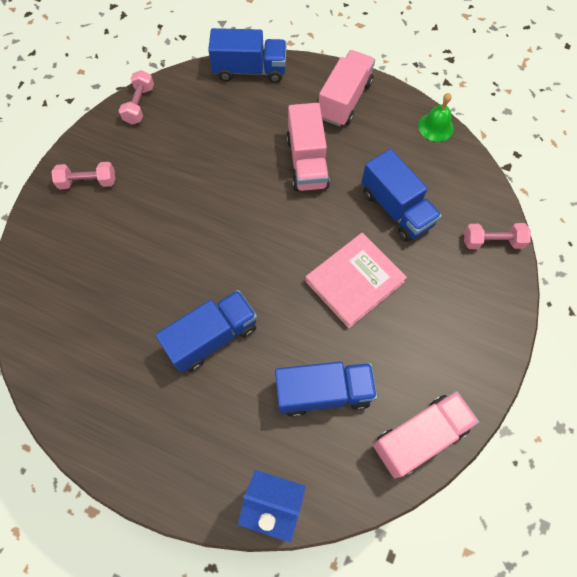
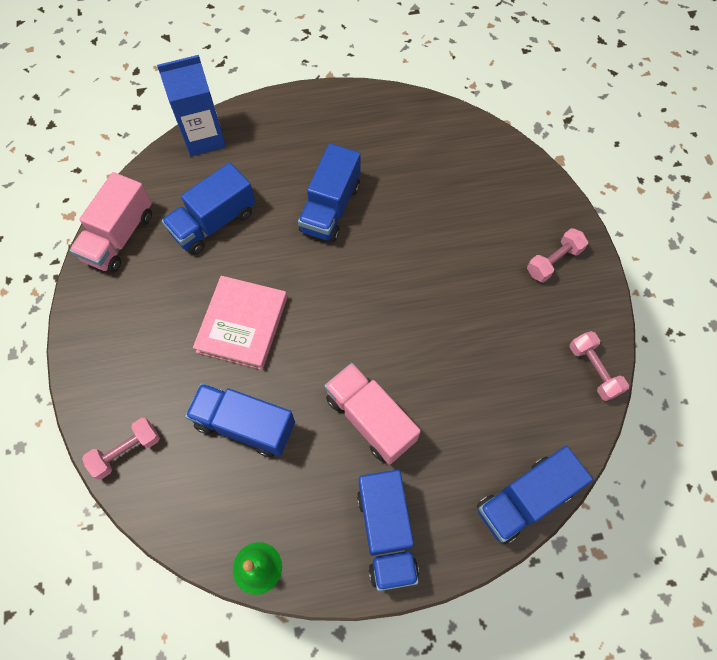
camera: 145 degrees right, 0 degrees up
(344, 100) = (386, 532): pink truck -> blue truck

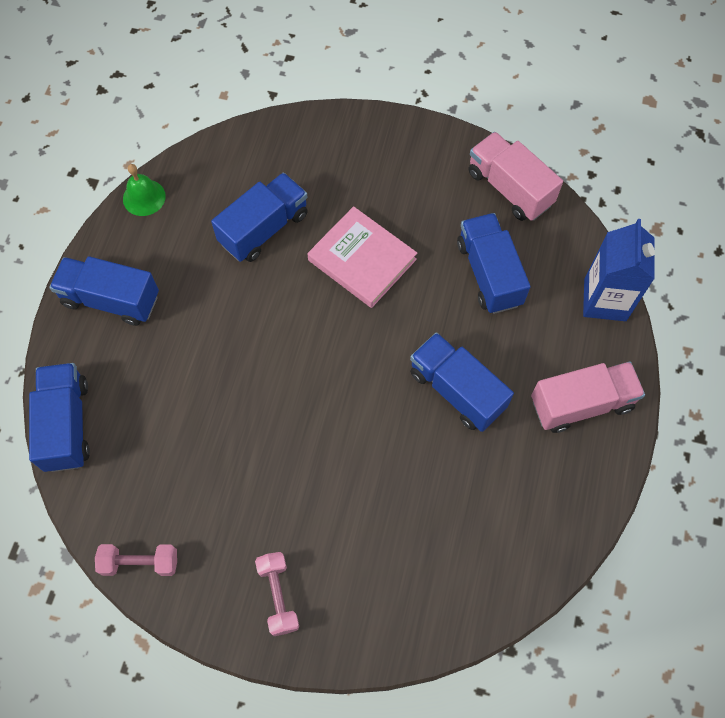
camera: 115 degrees right, 0 degrees up
(126, 451) = (291, 137): pink dumbbell -> none
(370, 419) = (212, 329): pink truck -> pink truck (581, 404)

